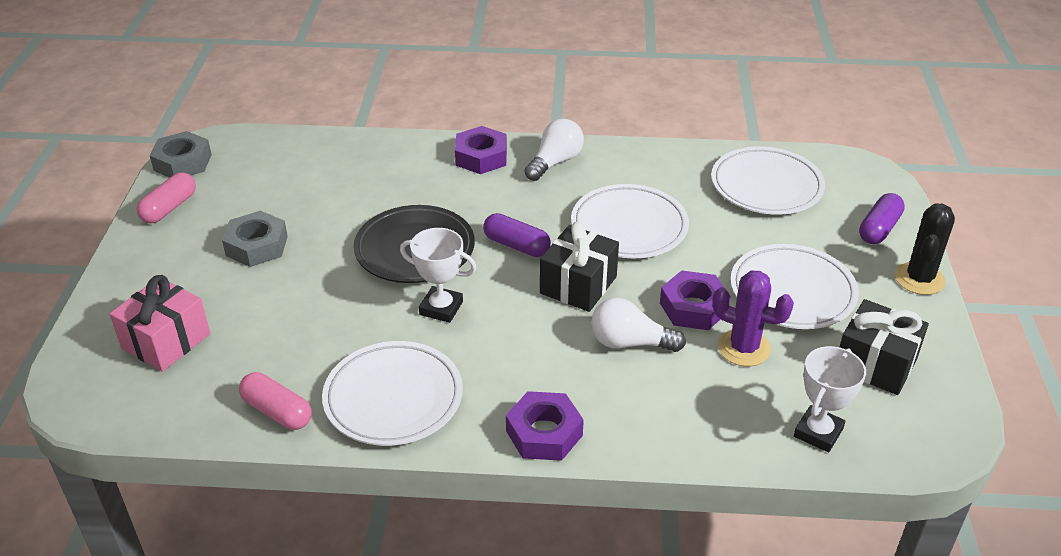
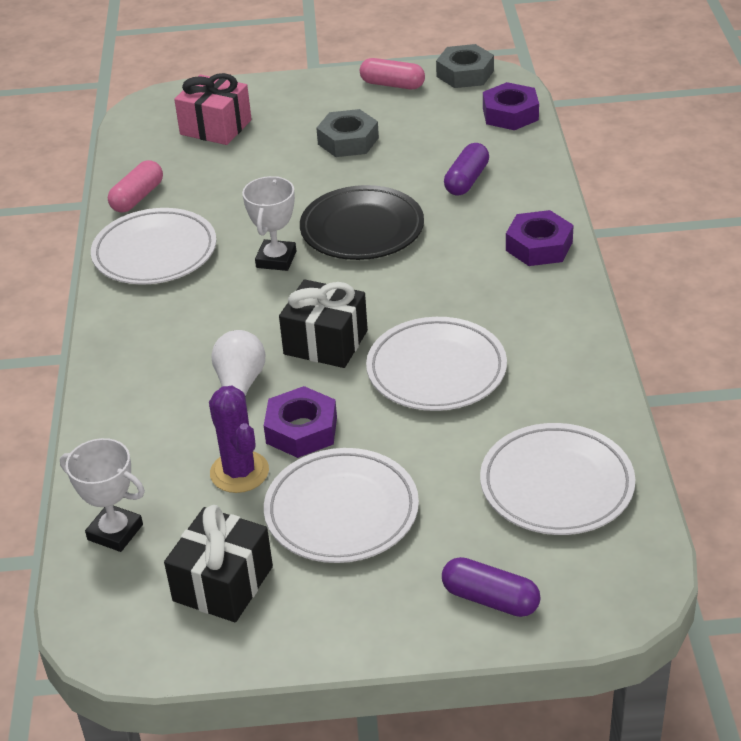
camera: 85 degrees right, 0 degrees up
(516, 245) = (383, 293): purple capsule -> purple capsule (466, 180)
(544, 433) = (114, 344): purple nut -> purple nut (510, 114)
(555, 162) = (548, 301): white light bulb -> none
(743, 348) = (239, 472): purple cactus -> purple cactus turned 45 degrees counterclockwise
(919, 279) = (388, 636): black cactus -> none

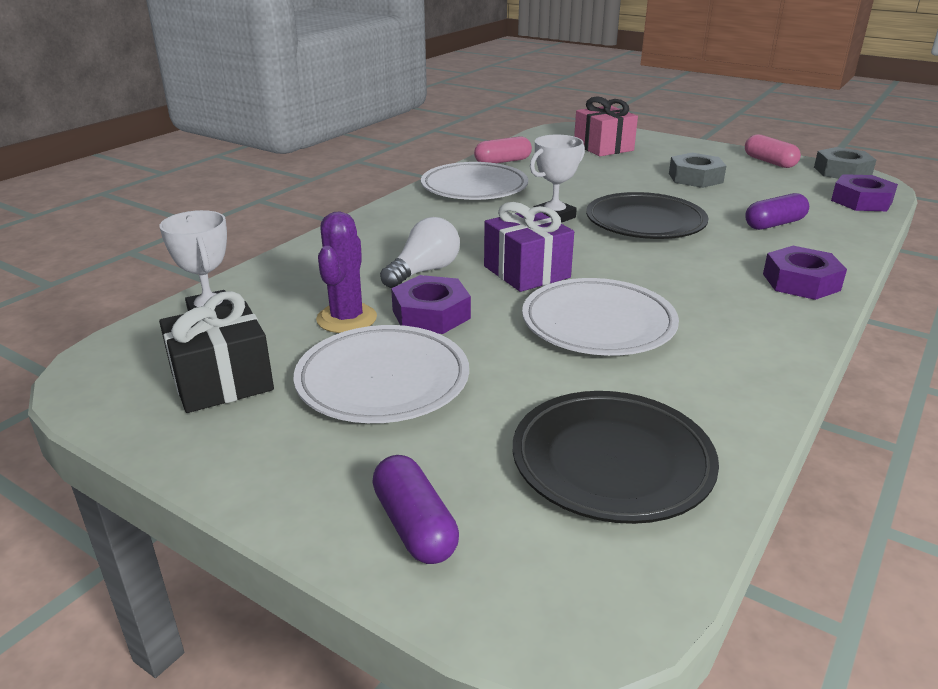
camera: 35 degrees right, 10 degrees down
(325, 342) = (526, 272): black gift -> purple gift
(556, 485) = (612, 462): white plate -> black plate

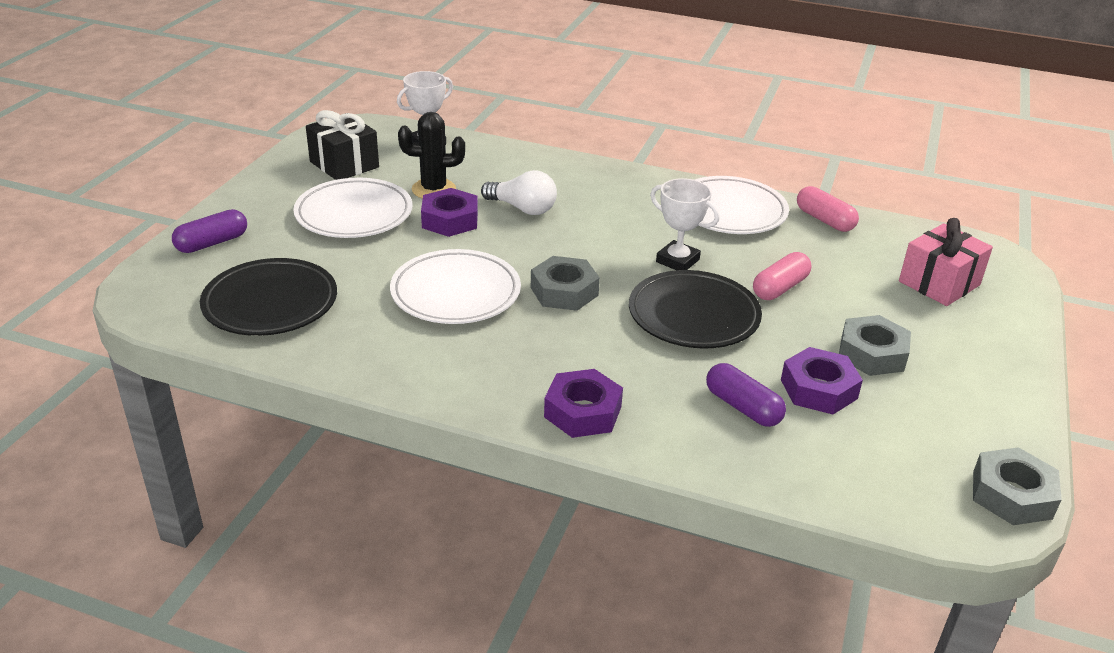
camera: 75 degrees right, 5 degrees up
(346, 319) = (433, 189): purple cactus -> black cactus
(526, 272) = (541, 254): purple gift -> none
(601, 268) = (564, 291): none -> grey nut
(769, 162) = (999, 423): pink capsule -> pink capsule (780, 288)
(861, 201) = (882, 496): purple nut -> purple nut (818, 389)

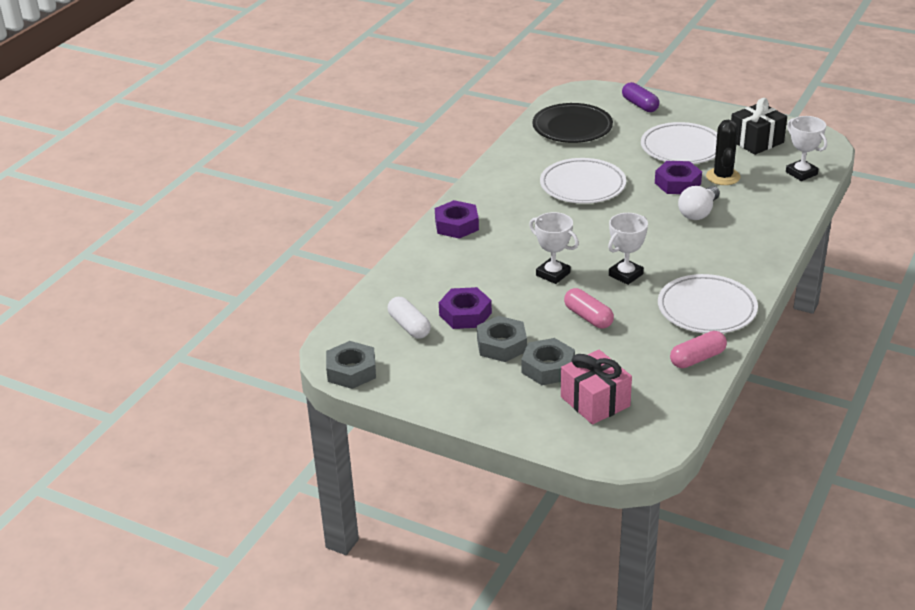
camera: 100 degrees right, 0 degrees up
(564, 291) = (584, 225): grey nut -> grey nut (548, 368)
(693, 315) = (553, 274): black plate -> white trophy
(743, 407) = (451, 281): purple capsule -> none
(873, 443) = (409, 326): none -> white capsule

